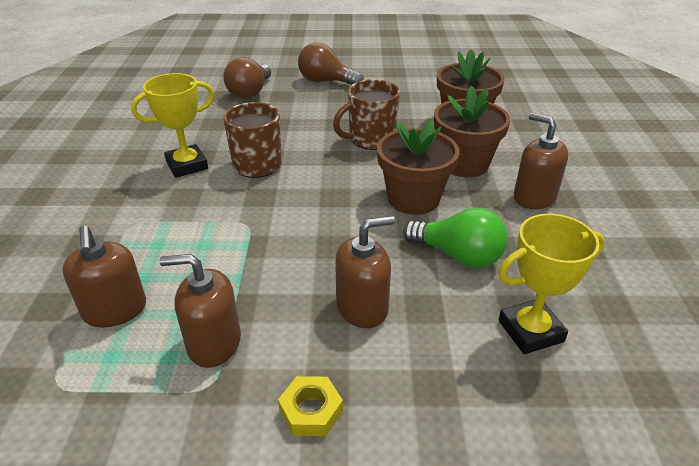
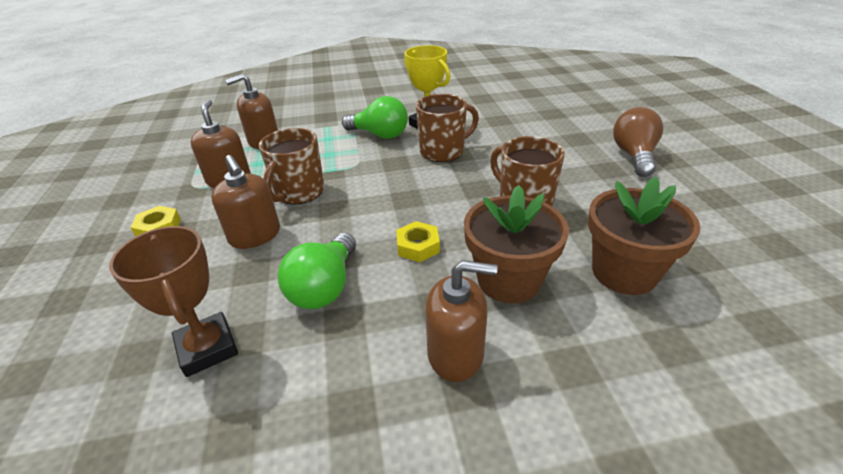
camera: 80 degrees right, 0 degrees up
(183, 201) = (380, 135): none -> green light bulb
(250, 92) = (568, 122): brown light bulb -> none
(286, 272) = (299, 192): none -> brown mug
(413, 199) = (418, 246): brown flower pot -> yellow nut
(530, 331) = (207, 348): yellow trophy -> brown trophy
(534, 197) = (456, 353): brown soap dispenser -> brown soap dispenser turned 60 degrees clockwise

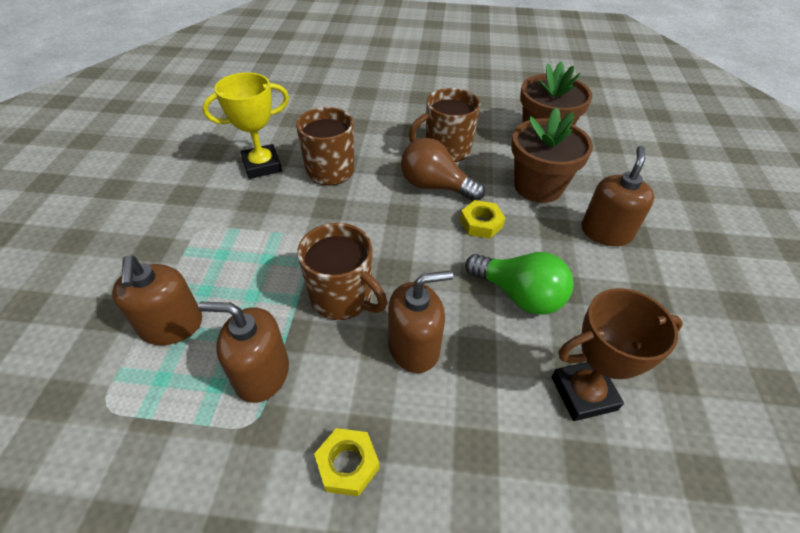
camera: 75 degrees left, 10 degrees up
(380, 135) = (253, 206): green light bulb -> none
(634, 156) = (410, 79): brown light bulb -> brown light bulb (435, 186)

